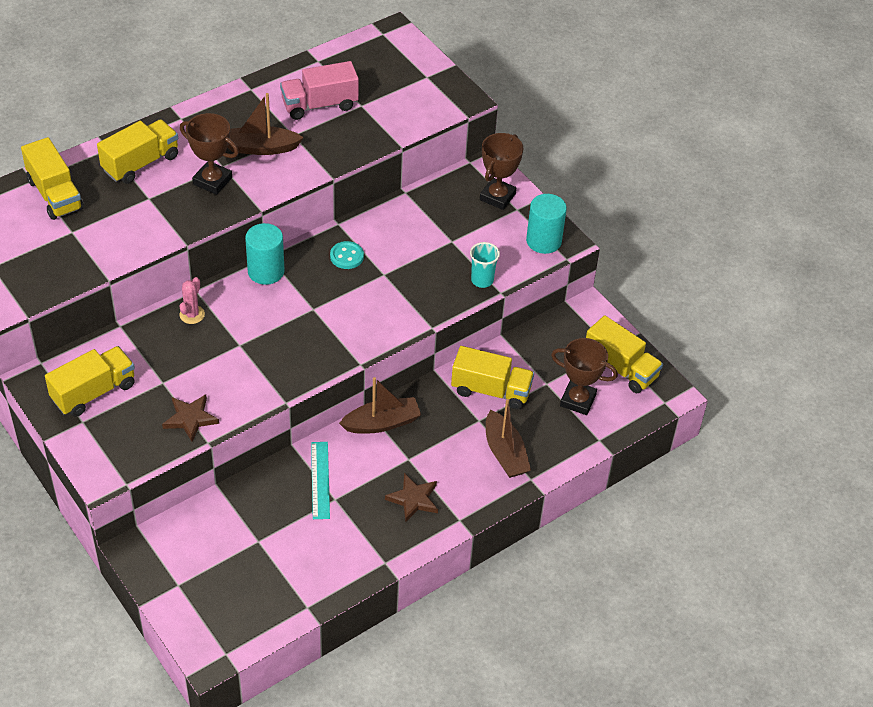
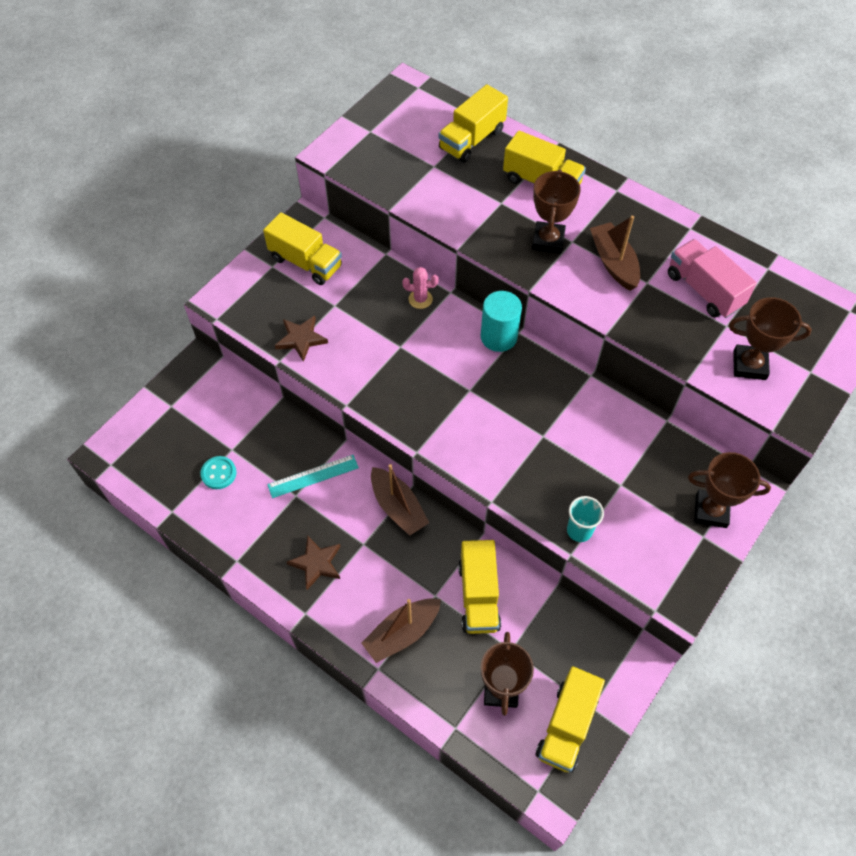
camera: 75 degrees right, 10 degrees up
(347, 256) = (550, 396): turquoise button -> turquoise button (218, 473)
(405, 107) = (749, 365): none -> brown trophy
(543, 241) = (669, 578): turquoise cylinder -> none

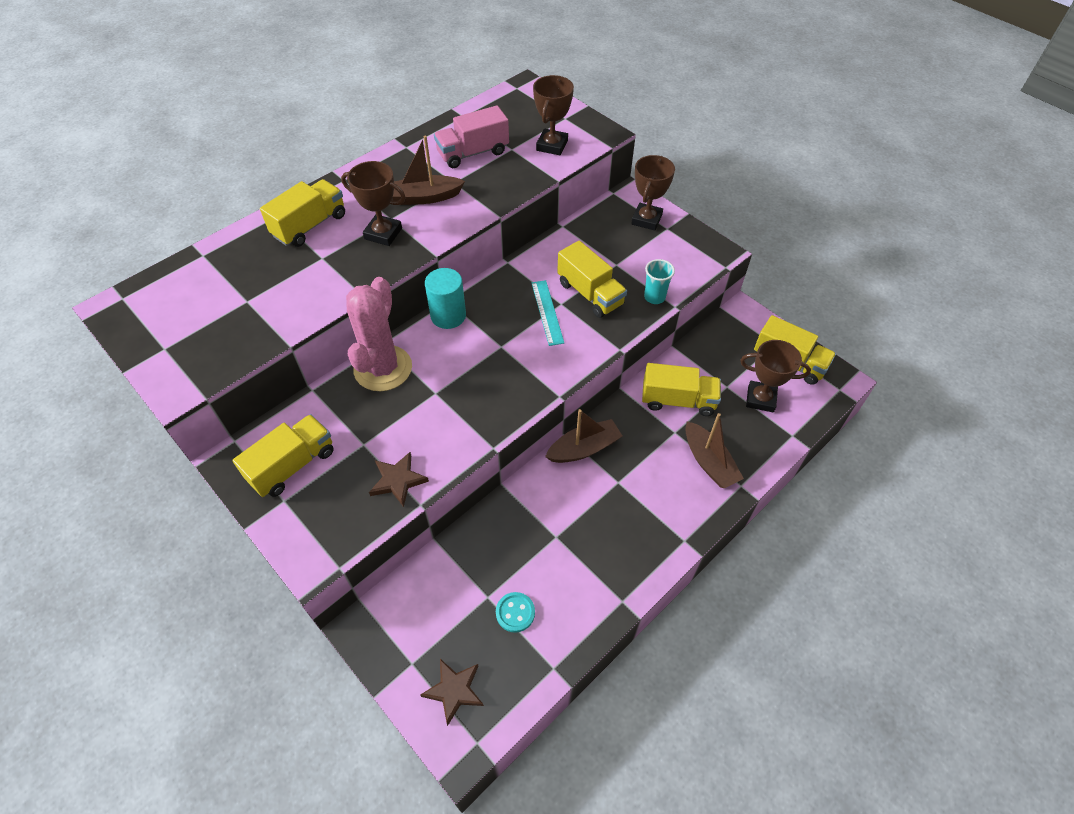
camera: 80 degrees left, 5 degrees down
(313, 476) = (537, 518): turquoise ruler -> turquoise ruler (547, 312)
(316, 563) = (634, 525): brown star -> brown star (454, 690)
(420, 299) = (383, 368): pink cactus -> pink cactus, size x2.32
(472, 139) = (226, 266): yellow truck -> yellow truck (590, 293)

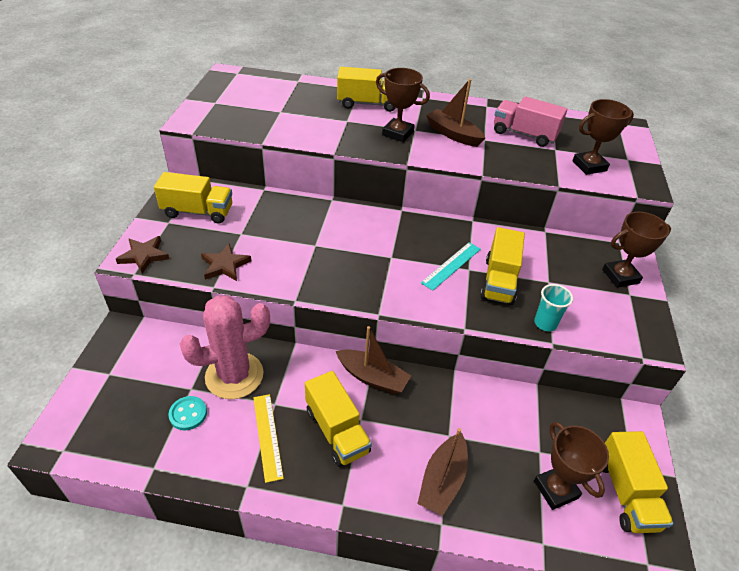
camera: 50 degrees right, 10 degrees down
(383, 234) = (398, 133): brown trophy -> brown trophy turned 45 degrees counterclockwise
(383, 368) = (311, 210): pink cactus -> pink cactus (234, 375)
(448, 316) = (389, 217): turquoise cylinder -> none
(454, 690) = (100, 411): brown star -> brown star (144, 256)
(585, 560) = (267, 436): none -> yellow ruler
(678, 400) = (484, 420): yellow truck -> yellow truck (336, 431)

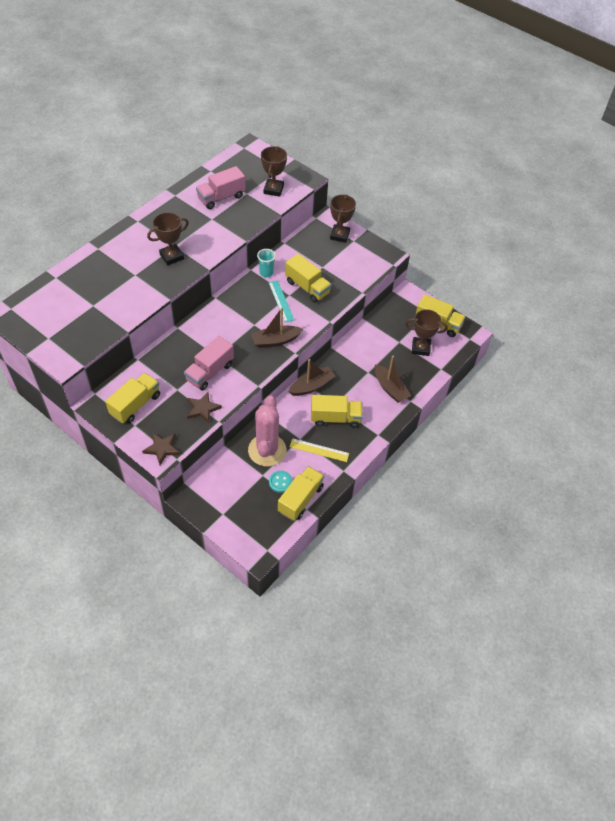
camera: 60 degrees left, 10 degrees up
(286, 249) = (210, 372): none -> pink truck
(367, 104) = (122, 254): yellow truck -> yellow truck (300, 499)
(453, 134) = (195, 230): brown boat -> brown boat (275, 340)
(545, 323) = (349, 287): turquoise cup -> turquoise cup (266, 273)

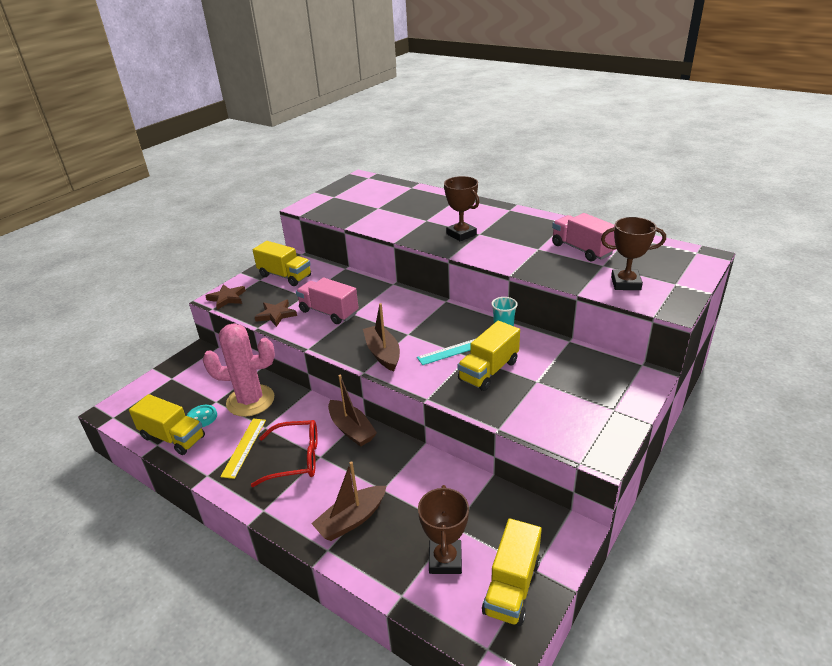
camera: 90 degrees right, 20 degrees down
(335, 418) = (296, 459): yellow truck -> red glasses
(340, 235) = (616, 393): brown trophy -> none

